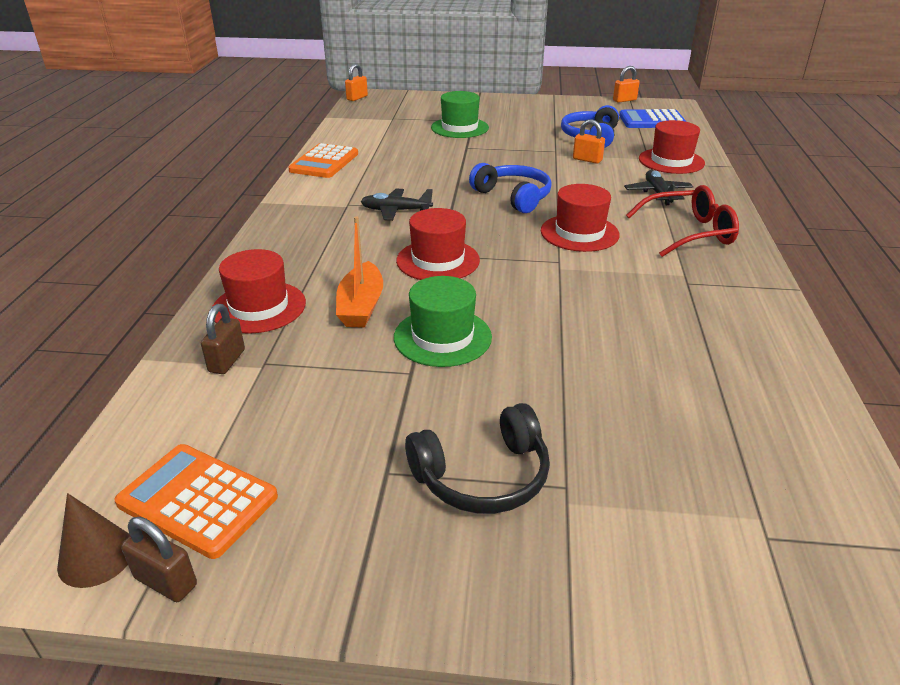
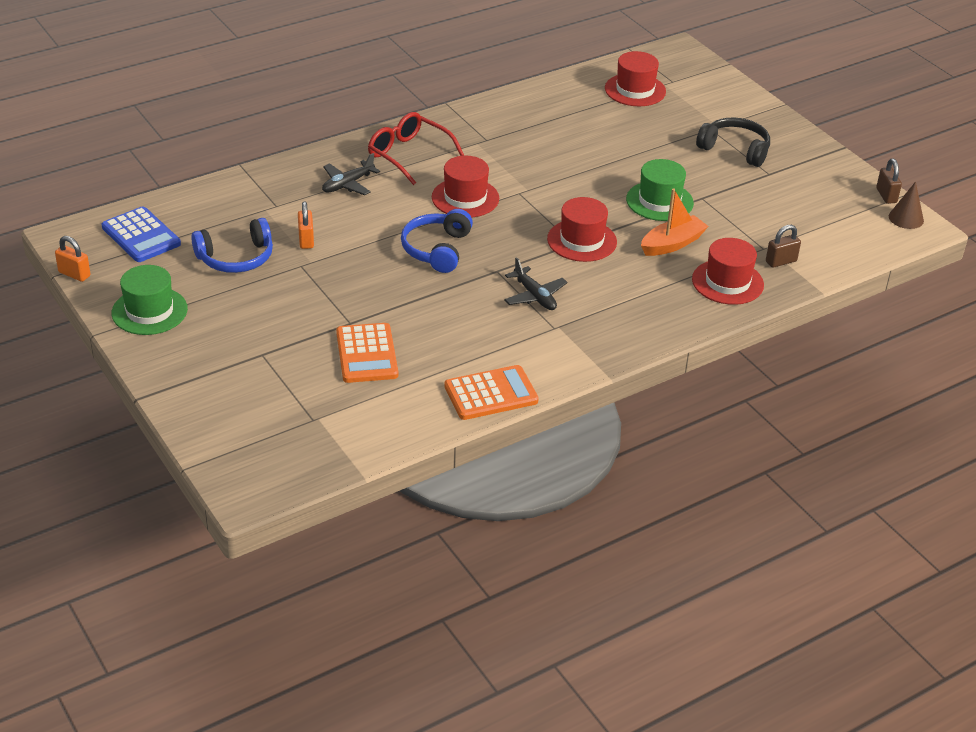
camera: 130 degrees left, 5 degrees up
(197, 500) = (853, 212): orange calculator -> orange calculator (367, 354)
(357, 98) = (267, 494): orange padlock -> none
(459, 128) = (295, 353): green hat -> green hat (149, 311)
(671, 161) = (260, 196): red hat -> red hat (635, 90)

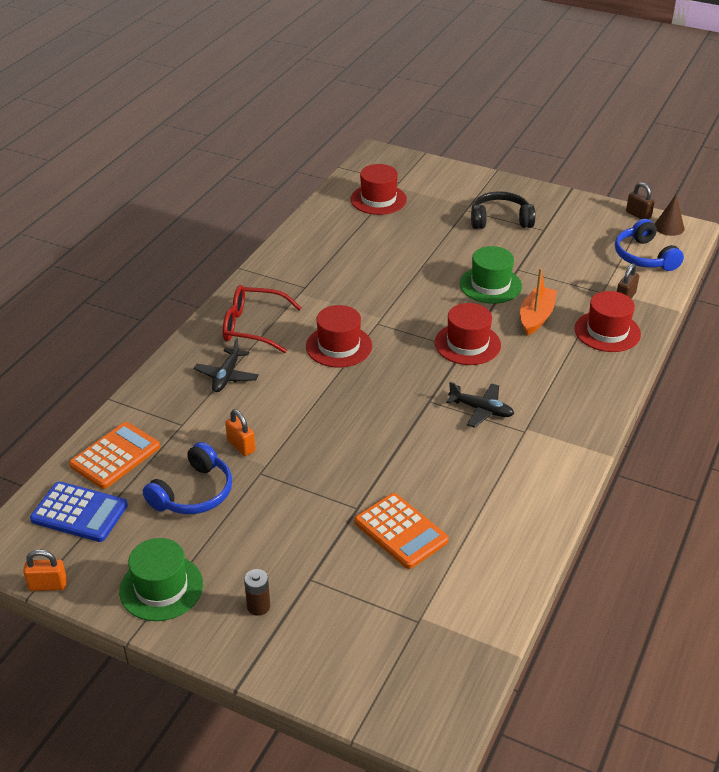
camera: 30 degrees left, 0 degrees up
(205, 355) = (258, 606): none -> brown battery
(437, 249) = (362, 403): blue headphones -> blue headphones (644, 256)
(491, 394) = (537, 517): orange calculator -> orange calculator (115, 456)

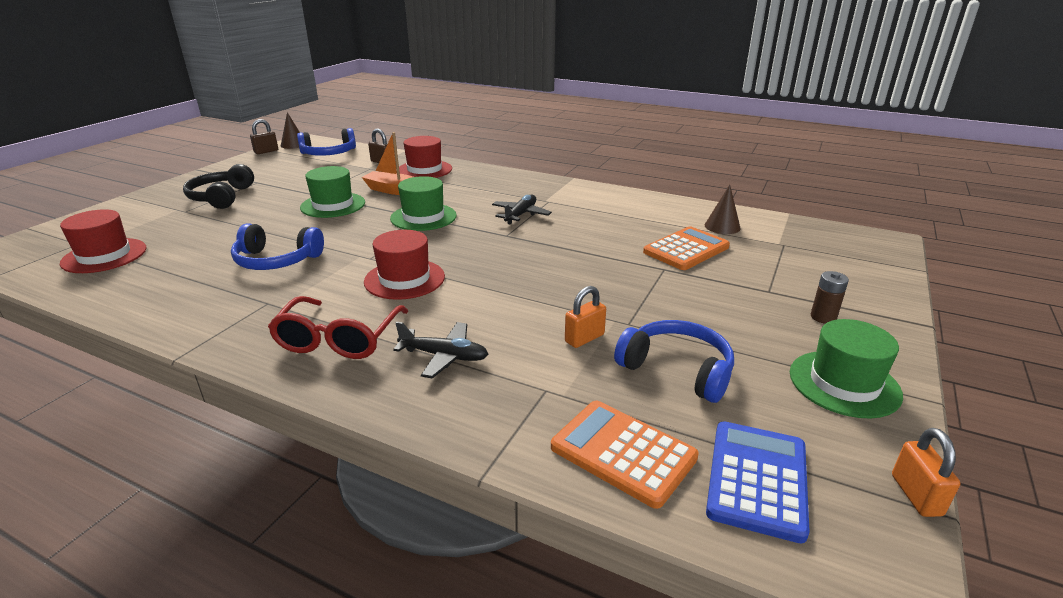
camera: 90 degrees left, 10 degrees down
(372, 277) = (276, 260): none -> blue headphones
(465, 574) = (722, 226): none -> brown cone
(467, 344) = (423, 217): red hat -> green hat

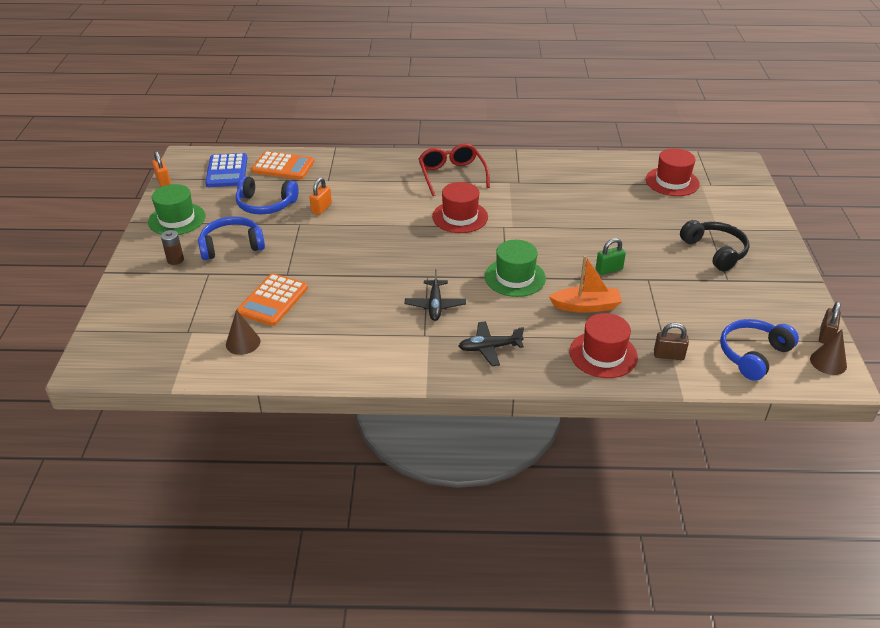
camera: 155 degrees right, 10 degrees up
(276, 260) = (560, 208): blue headphones -> blue headphones (232, 246)
(333, 205) = (609, 269): green hat -> green padlock
(444, 356) = (389, 181): black plane -> black plane (489, 348)

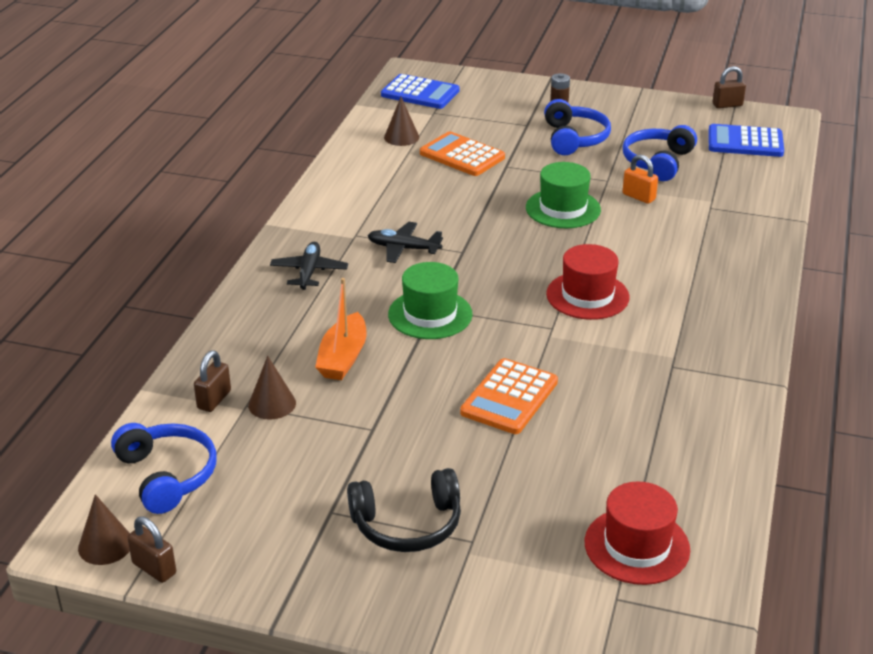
camera: 105 degrees right, 5 degrees down
(143, 348) = (420, 93): none -> blue calculator
(163, 181) = (727, 105): orange padlock -> brown padlock
(177, 219) = (639, 111): green hat -> green hat (563, 209)
(283, 166) = (752, 179): orange calculator -> orange calculator (509, 397)
(452, 175) = (706, 307): red glasses -> none
(603, 354) = (248, 348): red hat -> none
(609, 269) = (410, 398): green padlock -> none
(654, 327) = (272, 404): none -> brown cone

